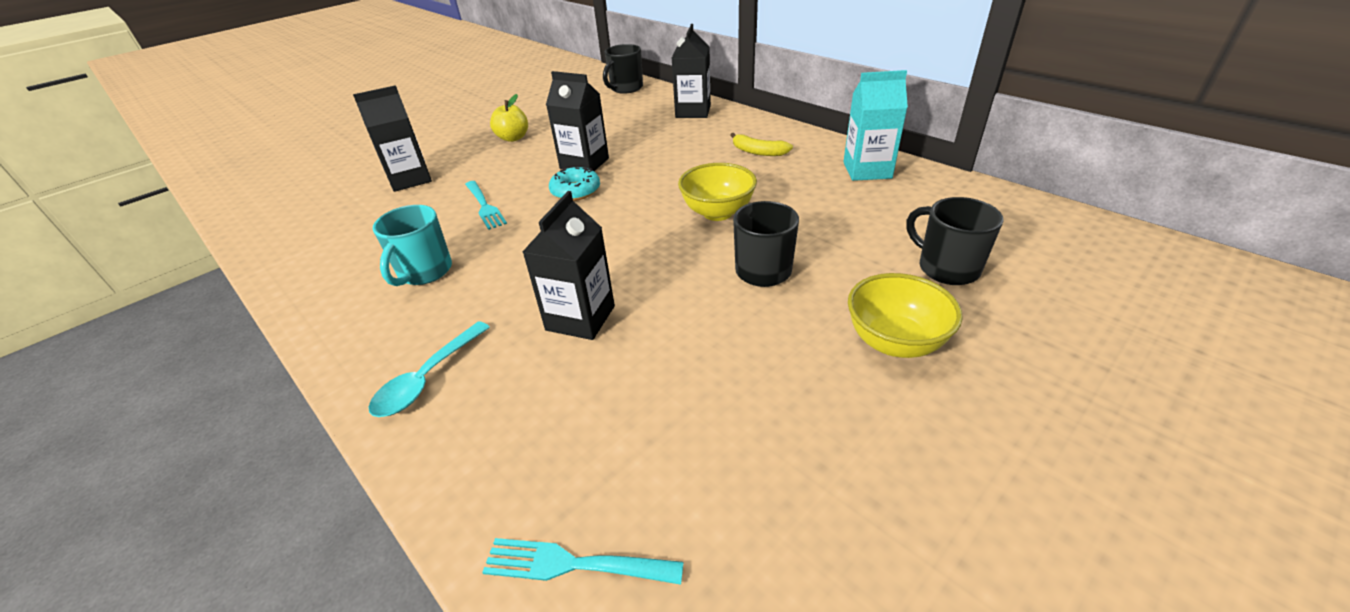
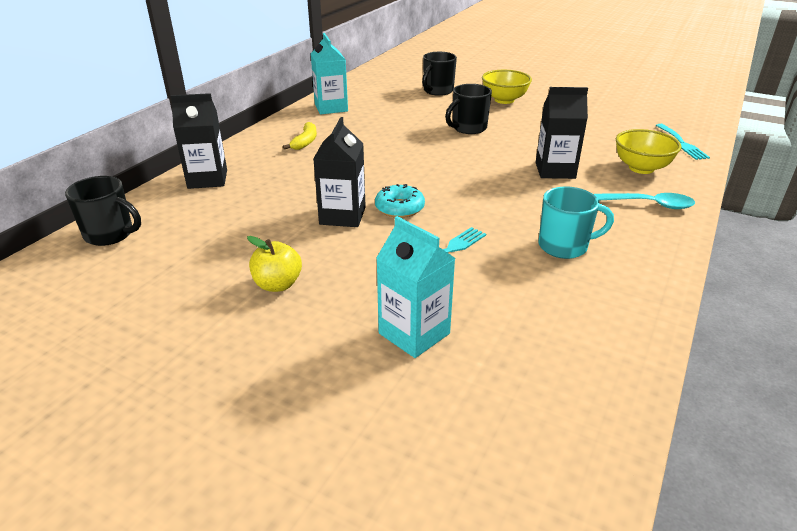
camera: 110 degrees left, 5 degrees down
(410, 179) = (414, 333): black carton -> turquoise carton
(717, 212) = (409, 146): yellow bowl -> yellow bowl (641, 168)

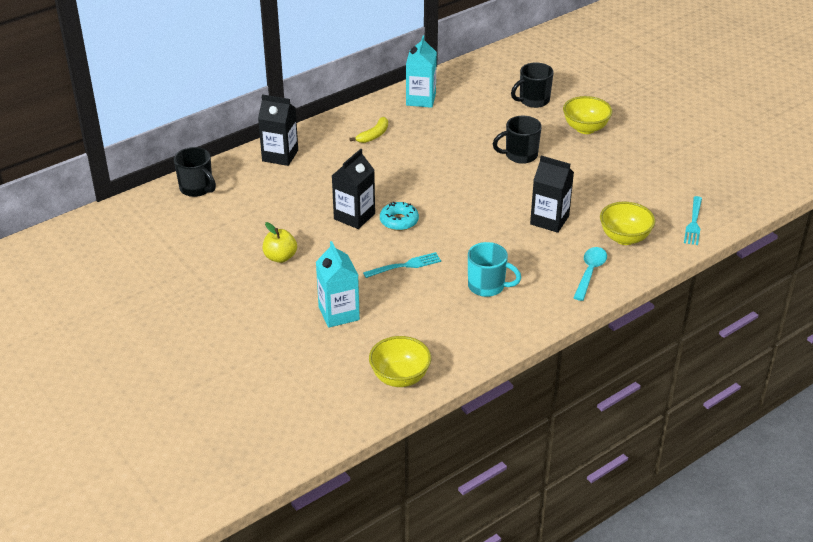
camera: 25 degrees right, 5 degrees up
(581, 399) = (400, 378): none -> yellow bowl
(649, 204) = (590, 272): turquoise spoon -> turquoise spoon turned 105 degrees counterclockwise

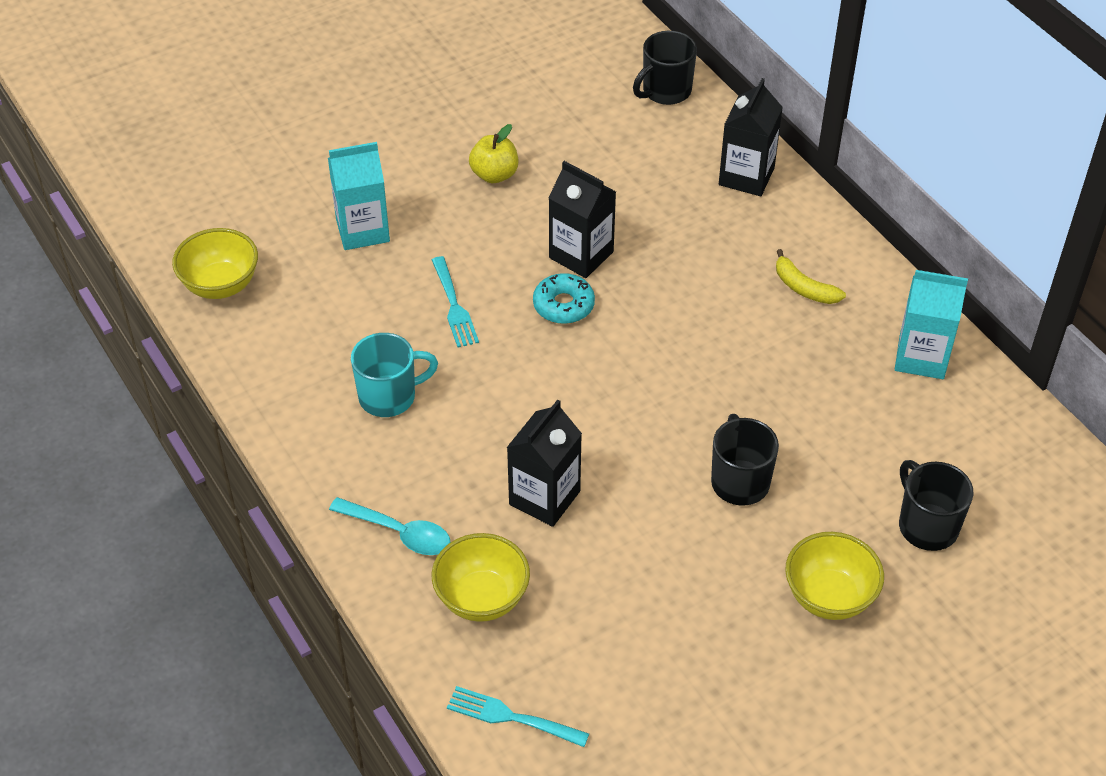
camera: 95 degrees right, 10 degrees up
(487, 286) = (389, 396): turquoise mug -> turquoise mug turned 135 degrees counterclockwise

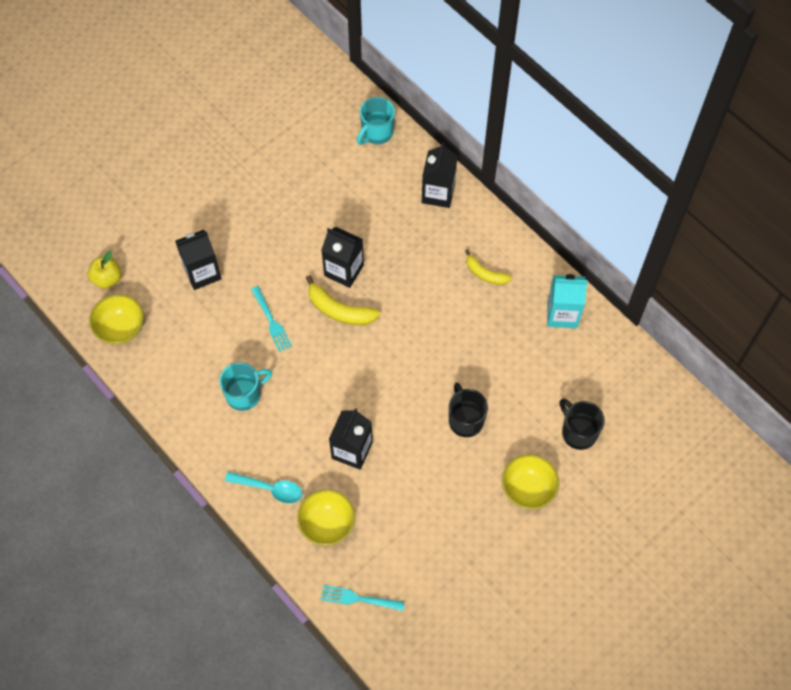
camera: 10 degrees left, 15 degrees up
(362, 230) = (202, 273): turquoise carton -> black carton
(494, 174) = (278, 216): yellow apple -> yellow apple (107, 279)
(563, 305) = (339, 310): turquoise donut -> yellow banana
(665, 91) = (376, 133): black mug -> turquoise mug

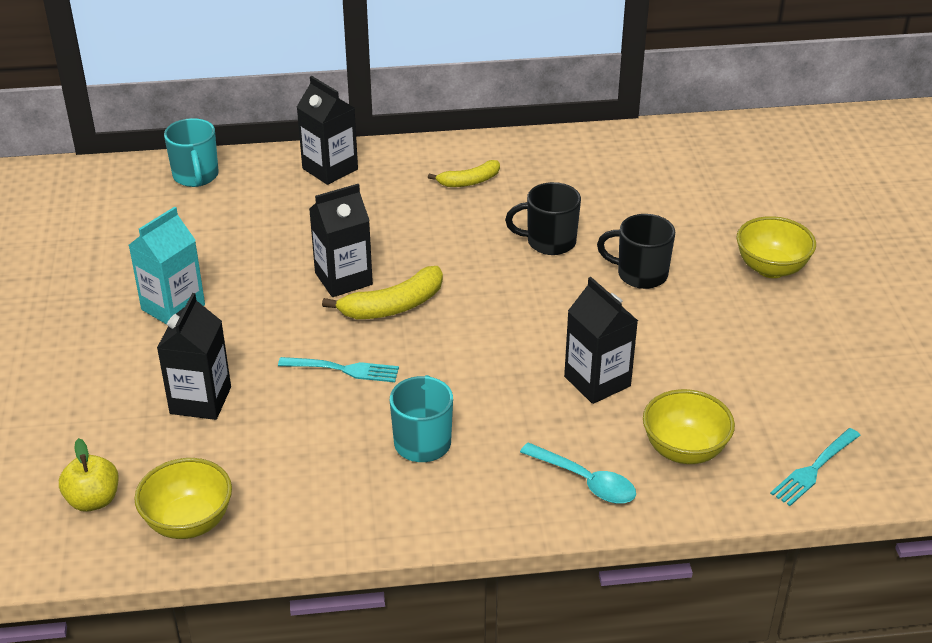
camera: 55 degrees left, 25 degrees down
(270, 488) = (585, 481): turquoise spoon -> turquoise spoon turned 75 degrees clockwise
(562, 314) = (575, 154): turquoise carton -> turquoise carton (173, 307)
(578, 432) = (730, 204): black mug -> black mug (549, 242)

